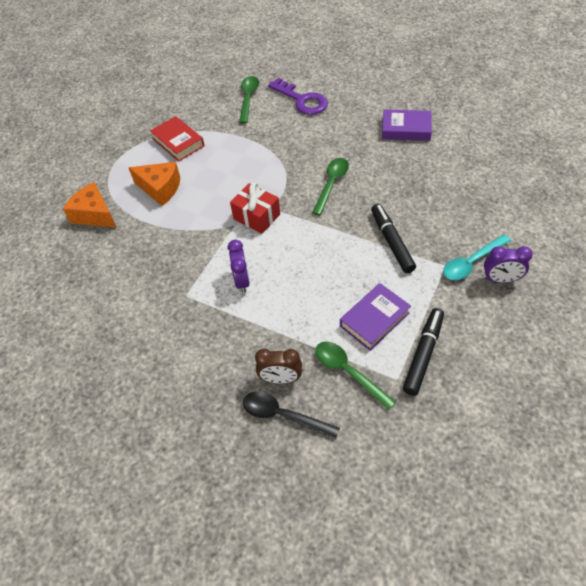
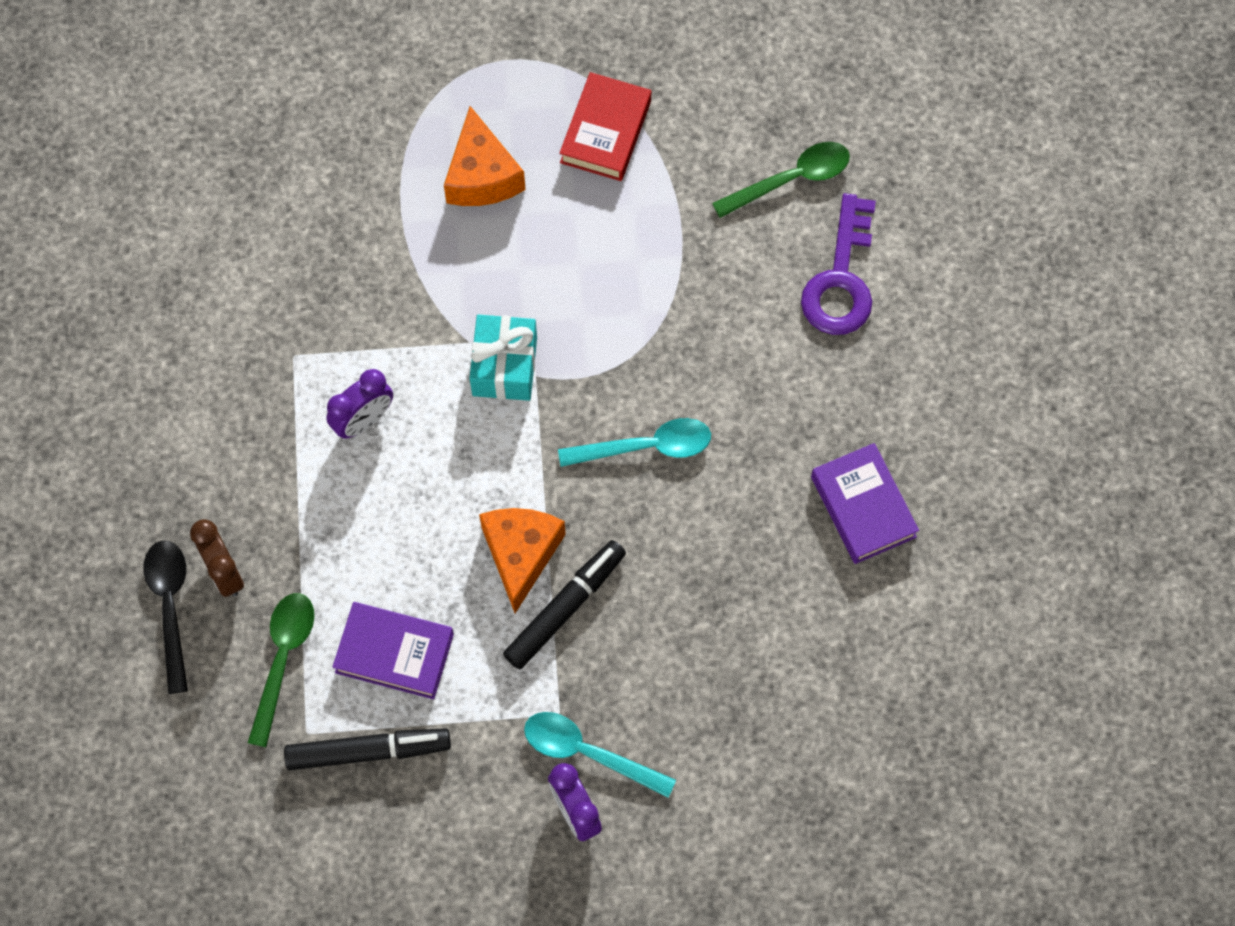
camera: 55 degrees right, 15 degrees up
(94, 214) = (372, 113): orange cheese -> orange cheese (521, 554)
(256, 216) = (504, 366): red gift -> turquoise gift
(331, 184) = (647, 446): green spoon -> turquoise spoon

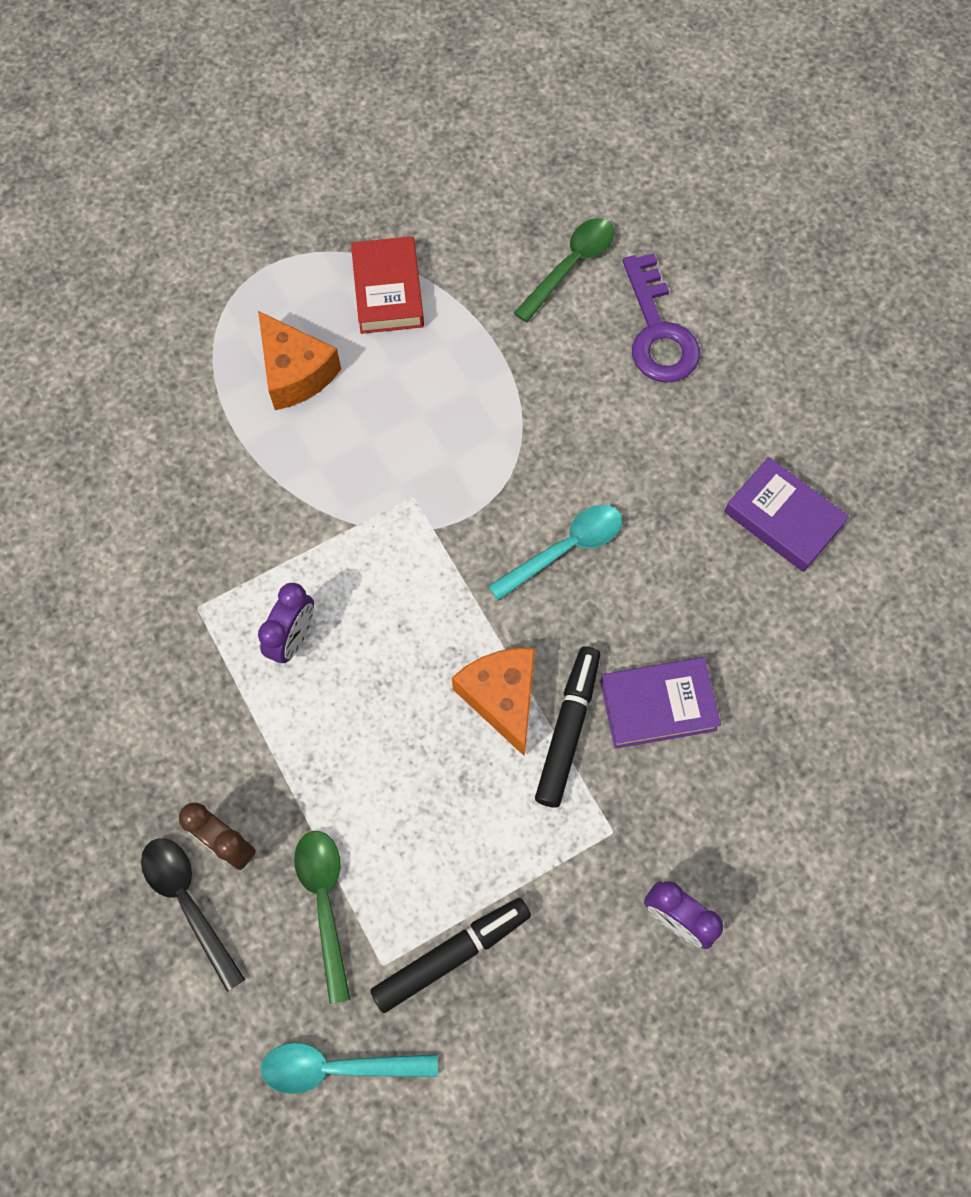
camera: 25 degrees left, 0 degrees up
(394, 653) = (429, 846): purple book -> purple book (658, 705)
(504, 366) = (400, 532): turquoise gift -> none
(587, 752) = (658, 856): turquoise spoon -> turquoise spoon (336, 1067)

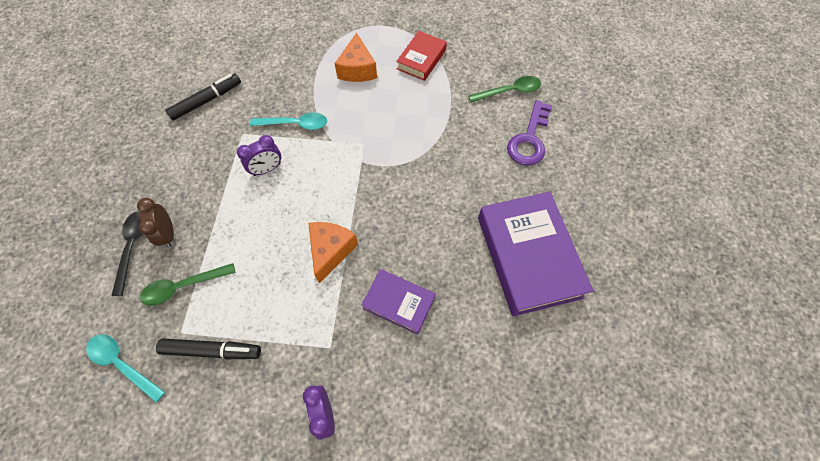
camera: 35 degrees right, 5 degrees down
(324, 902) = (183, 286): green spoon -> green spoon turned 135 degrees counterclockwise
(566, 549) = (412, 205): turquoise spoon -> turquoise spoon (296, 124)
(567, 729) = (348, 285): black marker -> black marker (206, 101)
(783, 518) = (528, 256): purple book -> purple book, size x1.85

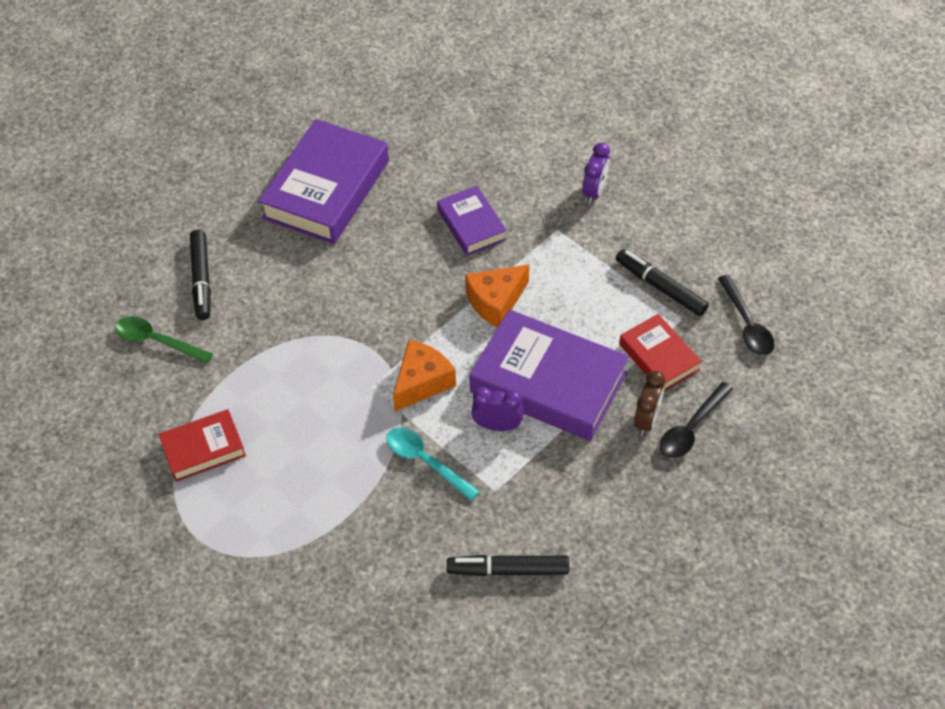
camera: 140 degrees left, 10 degrees down
(122, 363) = (747, 324): turquoise spoon -> black spoon
(183, 286) = (659, 357): green spoon -> red book
(253, 217) = (548, 382): none -> purple book
(357, 69) = (290, 488): orange cheese -> orange cheese (422, 382)
(529, 139) = (202, 279): purple key -> black marker

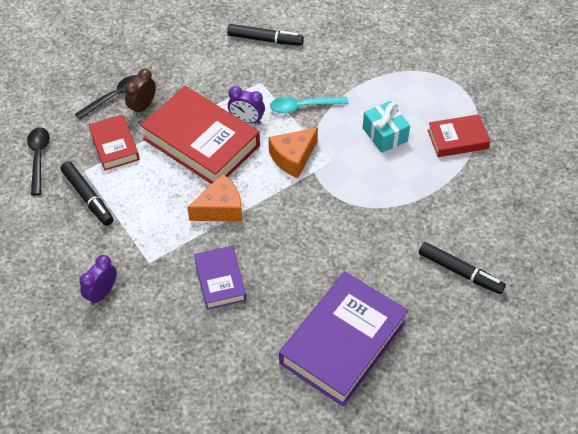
camera: 170 degrees left, 0 degrees up
(156, 341) = (496, 225): green spoon -> none
(202, 279) = (460, 272): black marker -> black marker turned 120 degrees clockwise
(304, 438) = (384, 134): none -> turquoise gift
(425, 461) = (302, 106): turquoise spoon -> turquoise spoon turned 120 degrees clockwise
(548, 382) = (201, 142): purple book -> red book

